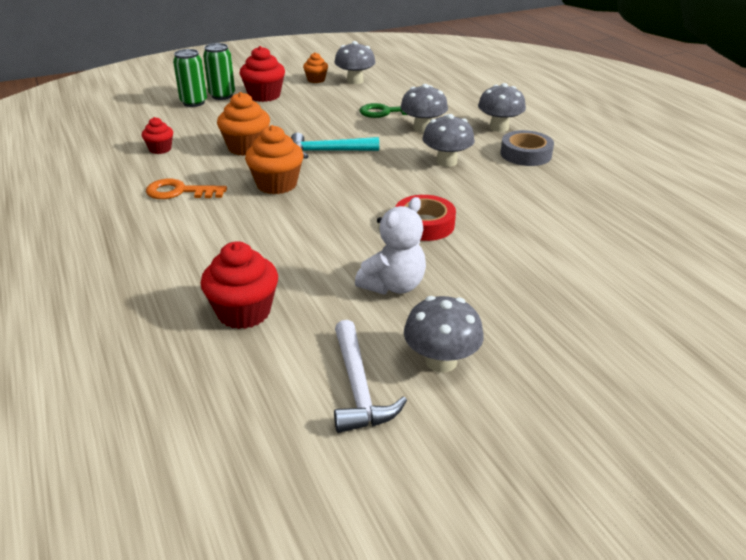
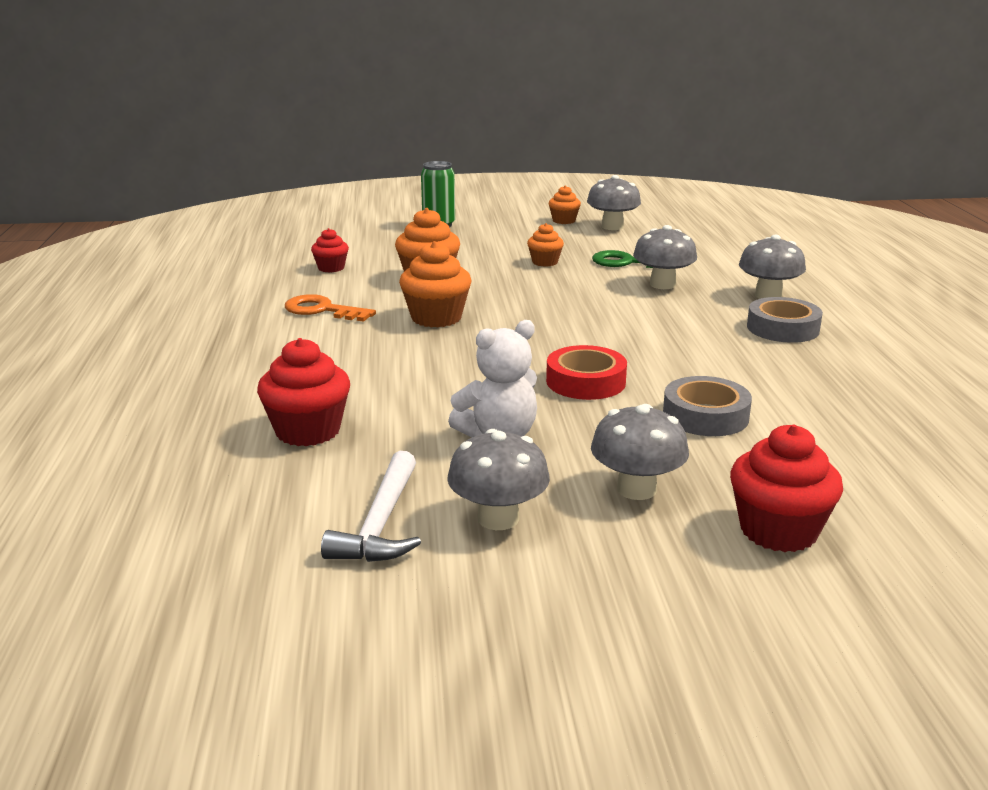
camera: 20 degrees right, 10 degrees down
(194, 102) = (401, 228): green can -> none
(264, 96) = (488, 230): red cupcake -> red cupcake (778, 531)
(326, 120) = (545, 262): none -> orange cupcake
(328, 151) = (522, 293): turquoise hammer -> none
(446, 161) = (666, 322): grey mushroom -> grey mushroom (636, 489)
(523, 238) = (705, 416): none -> grey tape

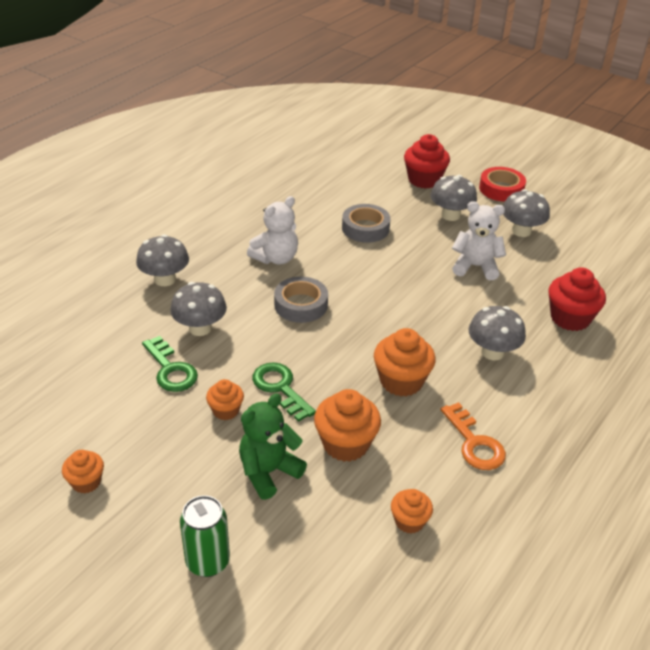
camera: 140 degrees left, 15 degrees up
(331, 268) = (409, 521): red cupcake -> orange cupcake
(381, 524) = (572, 251): white hammer -> none
(462, 254) = (268, 472): none -> green teddy bear
(528, 282) = (280, 388): none -> green key
(586, 382) = (388, 275): red tape -> red tape (501, 189)
(612, 226) = (72, 437): grey mushroom -> grey mushroom (492, 352)
(724, 346) = (276, 258): none -> white teddy bear
(783, 328) = (218, 252): grey tape -> grey tape (301, 305)

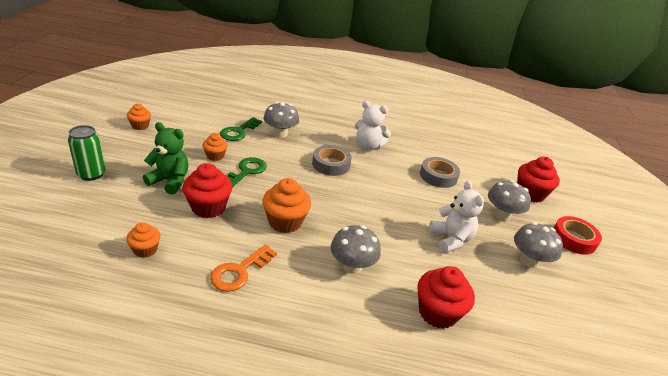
camera: 60 degrees right, 5 degrees down
(165, 279) = (313, 114): grey mushroom -> none
(345, 444) = (208, 207): orange cupcake -> red cupcake

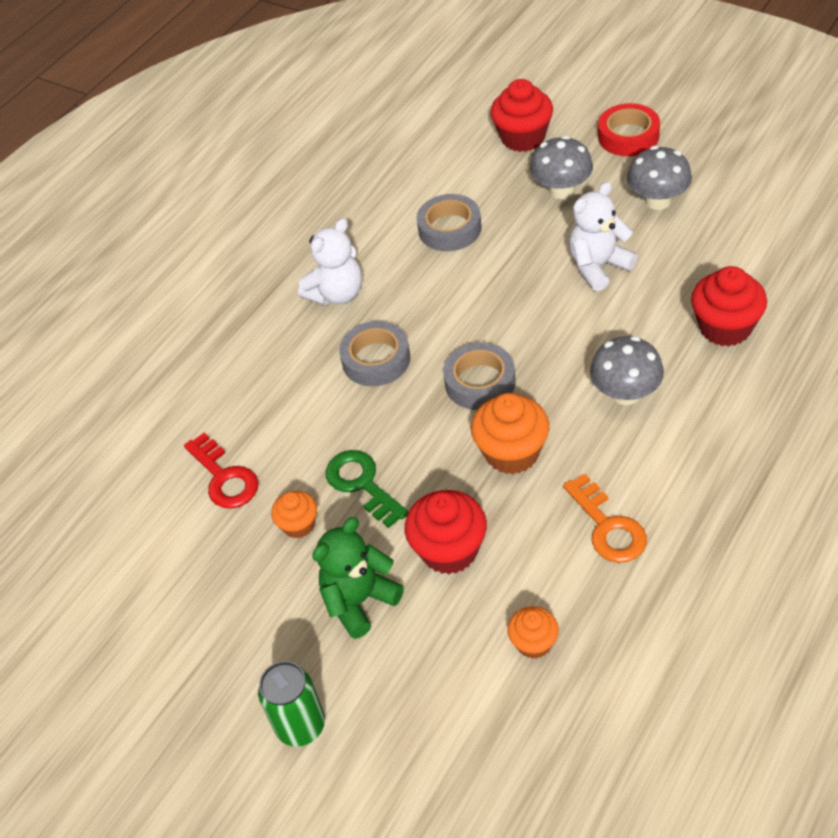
camera: 55 degrees left, 15 degrees up
(140, 126) = (145, 643): orange cupcake -> none
(238, 131) = (224, 477): green key -> red key
(280, 133) = (253, 413): grey mushroom -> none
(332, 202) = (480, 382): none -> grey tape
(451, 239) = (598, 267): white teddy bear -> white teddy bear turned 45 degrees counterclockwise

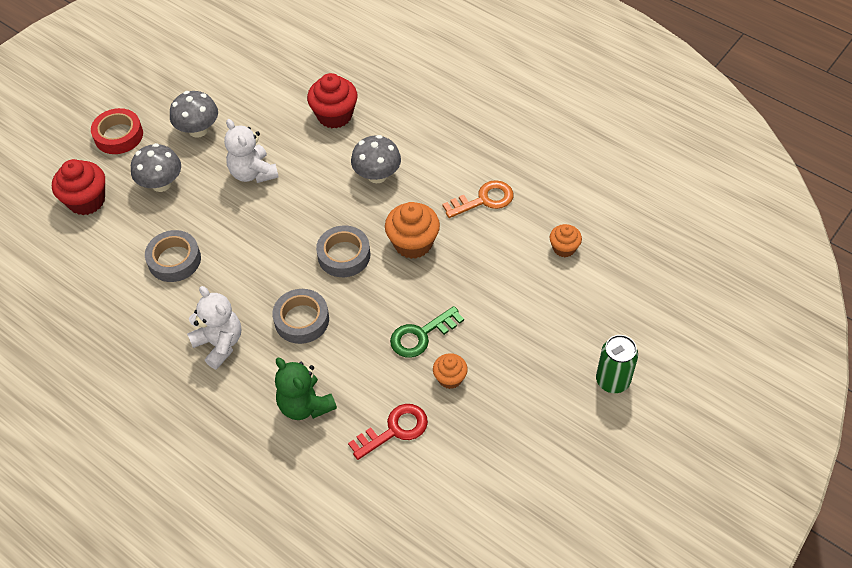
camera: 90 degrees left, 5 degrees up
(359, 601) = (521, 342): green teddy bear -> green teddy bear (305, 405)
(449, 550) = (487, 286): red cupcake -> none

